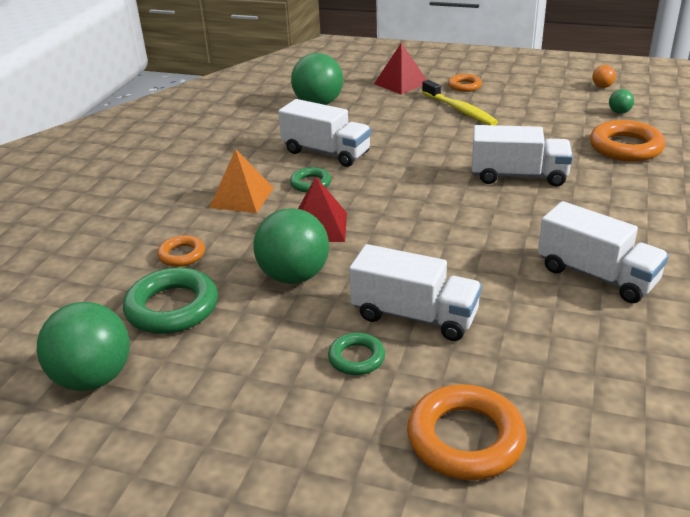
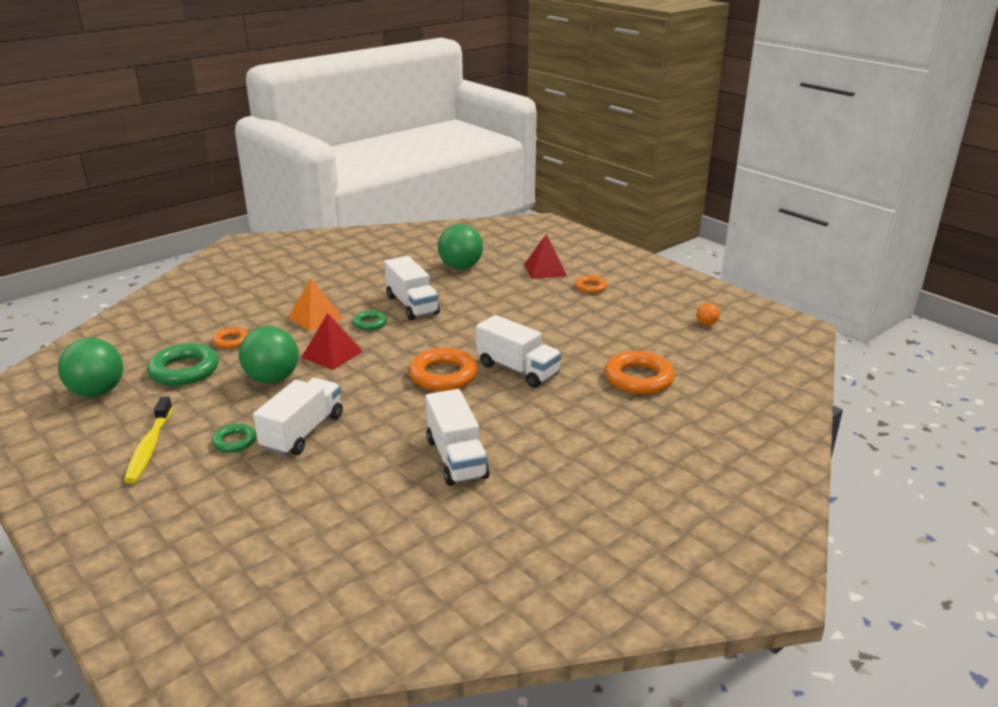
camera: 30 degrees right, 5 degrees down
(414, 316) = (303, 432): white truck -> white truck turned 120 degrees counterclockwise
(460, 110) = (556, 305): yellow toothbrush -> yellow toothbrush (149, 447)
(465, 439) = (223, 512): orange ring -> orange ring (443, 375)
(619, 112) = (684, 349): green ball -> none

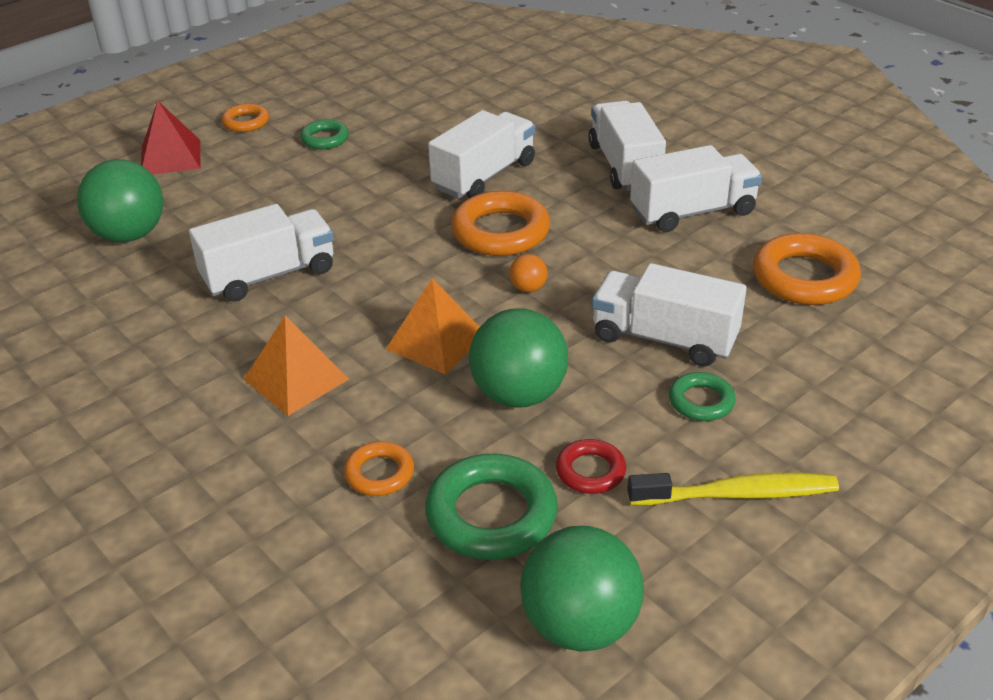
camera: 90 degrees left, 10 degrees up
(197, 399) = (590, 471): none -> red ring
(332, 354) = (436, 341): red pyramid -> orange pyramid
(370, 323) = (330, 313): green ring -> green ring (325, 139)
(530, 430) = (624, 166): none -> white truck
(638, 378) = (503, 99): orange ring -> orange ring (804, 277)
(706, 324) = (371, 53): orange ball -> orange ball (528, 288)

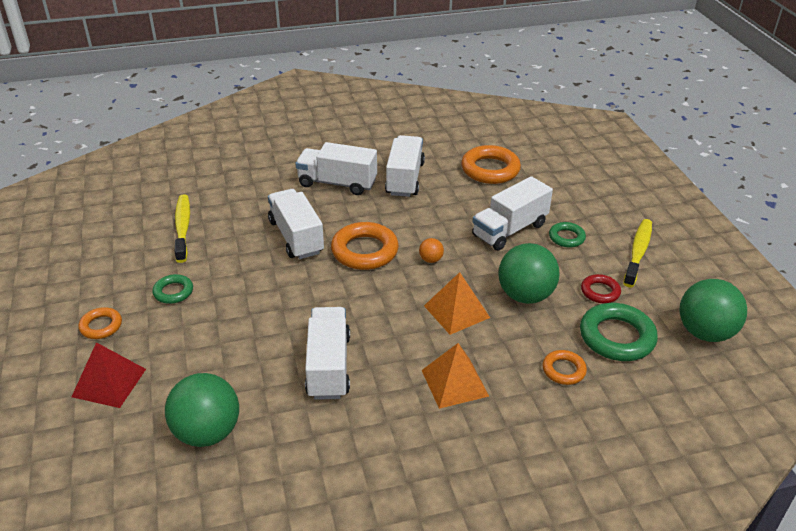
camera: 65 degrees left, 0 degrees up
(436, 103) = (183, 227): none -> yellow toothbrush

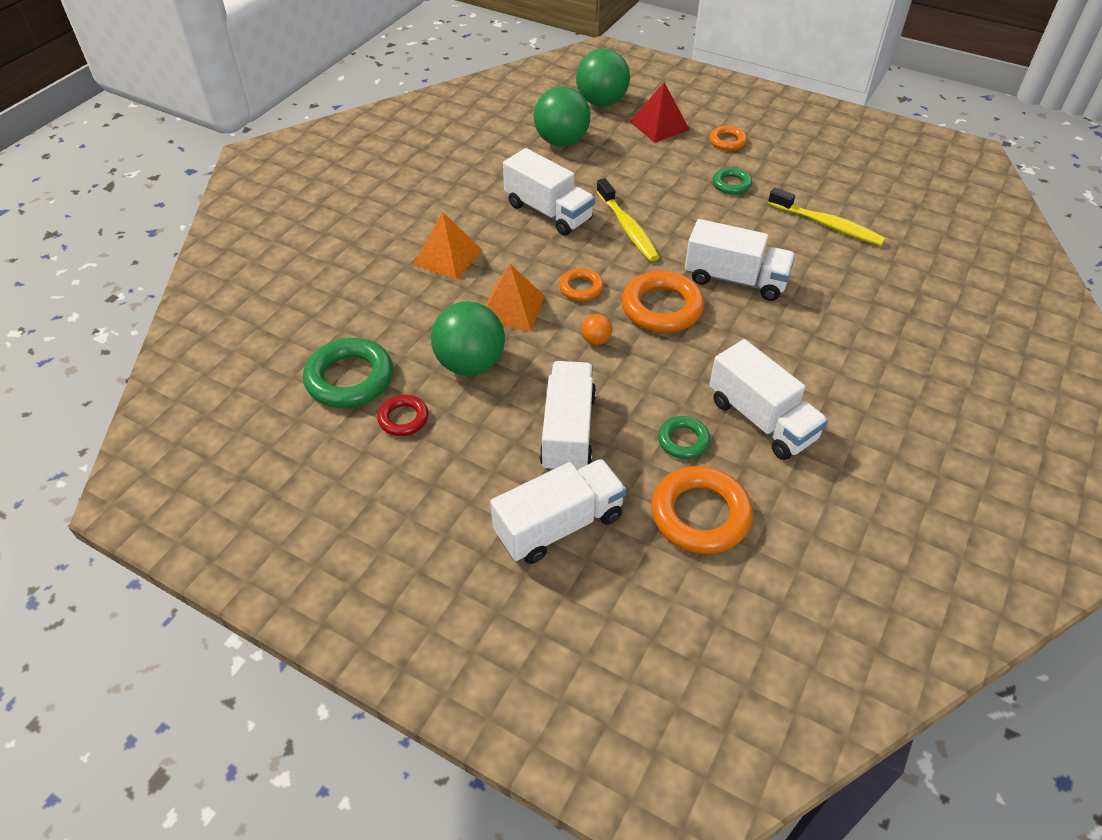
camera: 135 degrees right, 10 degrees up
(337, 183) = (808, 360): white truck -> white truck (559, 525)
(563, 370) = (373, 318): orange ring -> orange ring (581, 288)
(566, 237) = (499, 467): green ring -> green ring (683, 440)
(638, 252) = (403, 506): yellow toothbrush -> yellow toothbrush (628, 228)
(705, 332) = (265, 442): green ball -> green ball (601, 102)

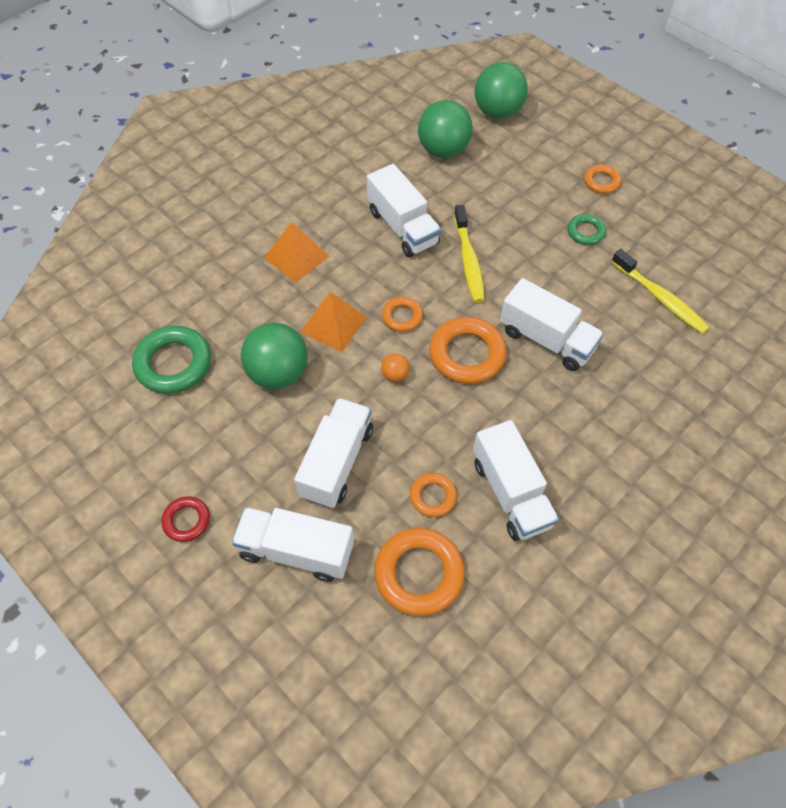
camera: 15 degrees right, 10 degrees up
(403, 418) = (204, 414): red ring -> red ring (186, 521)
(559, 525) = (296, 551): white truck -> white truck turned 150 degrees counterclockwise
(659, 126) = (543, 150): red pyramid -> none
(683, 440) = (433, 496): green ring -> orange ring

